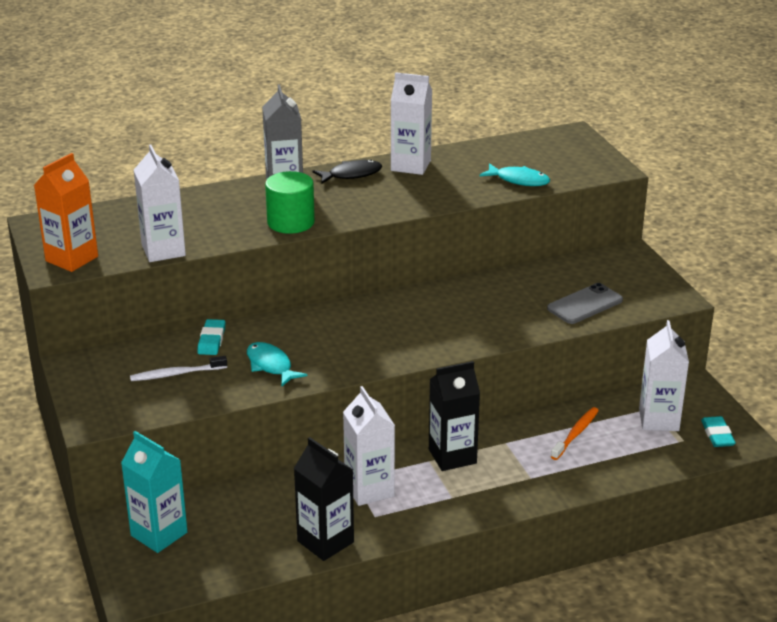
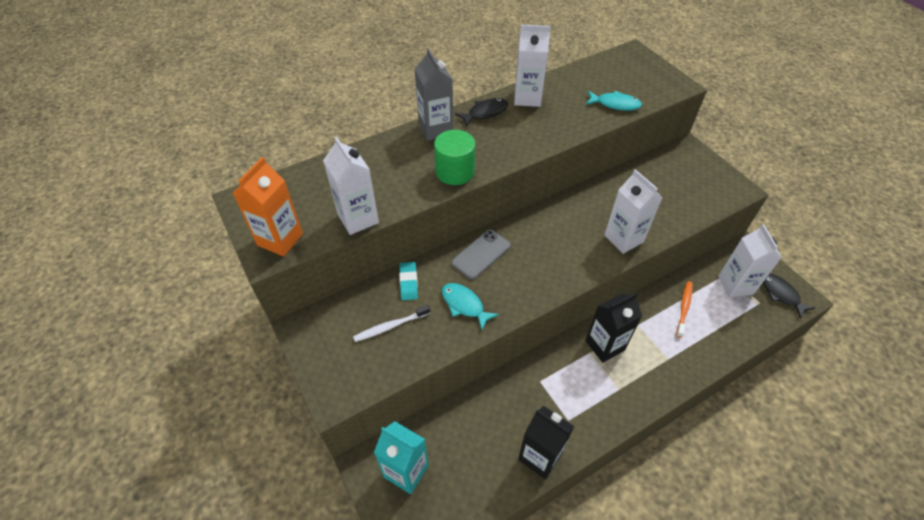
camera: 10 degrees left, 20 degrees up
(369, 490) = (555, 392): white carton -> white carton (623, 239)
(585, 304) = (678, 204): grey phone -> grey phone (481, 254)
(717, 435) = (780, 294): turquoise eraser -> black fish

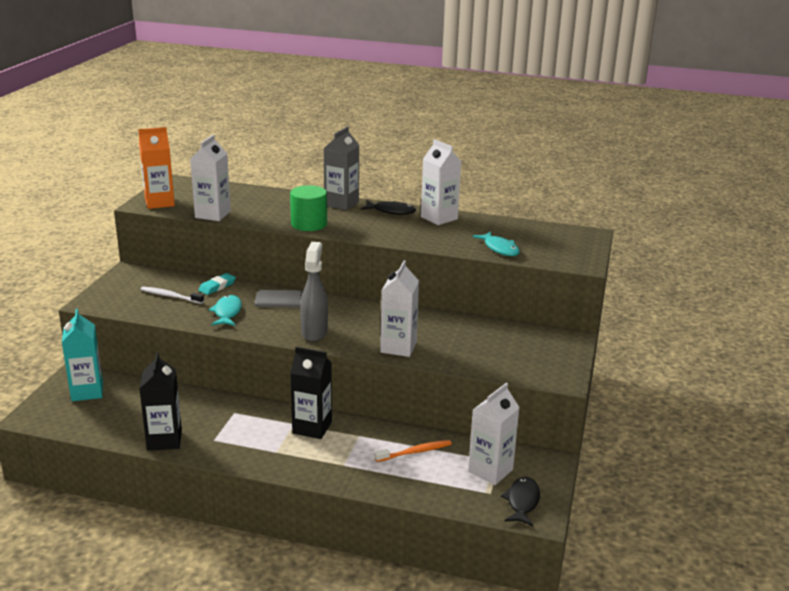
camera: 45 degrees right, 25 degrees down
(555, 271) = (314, 332): none -> grey spray bottle

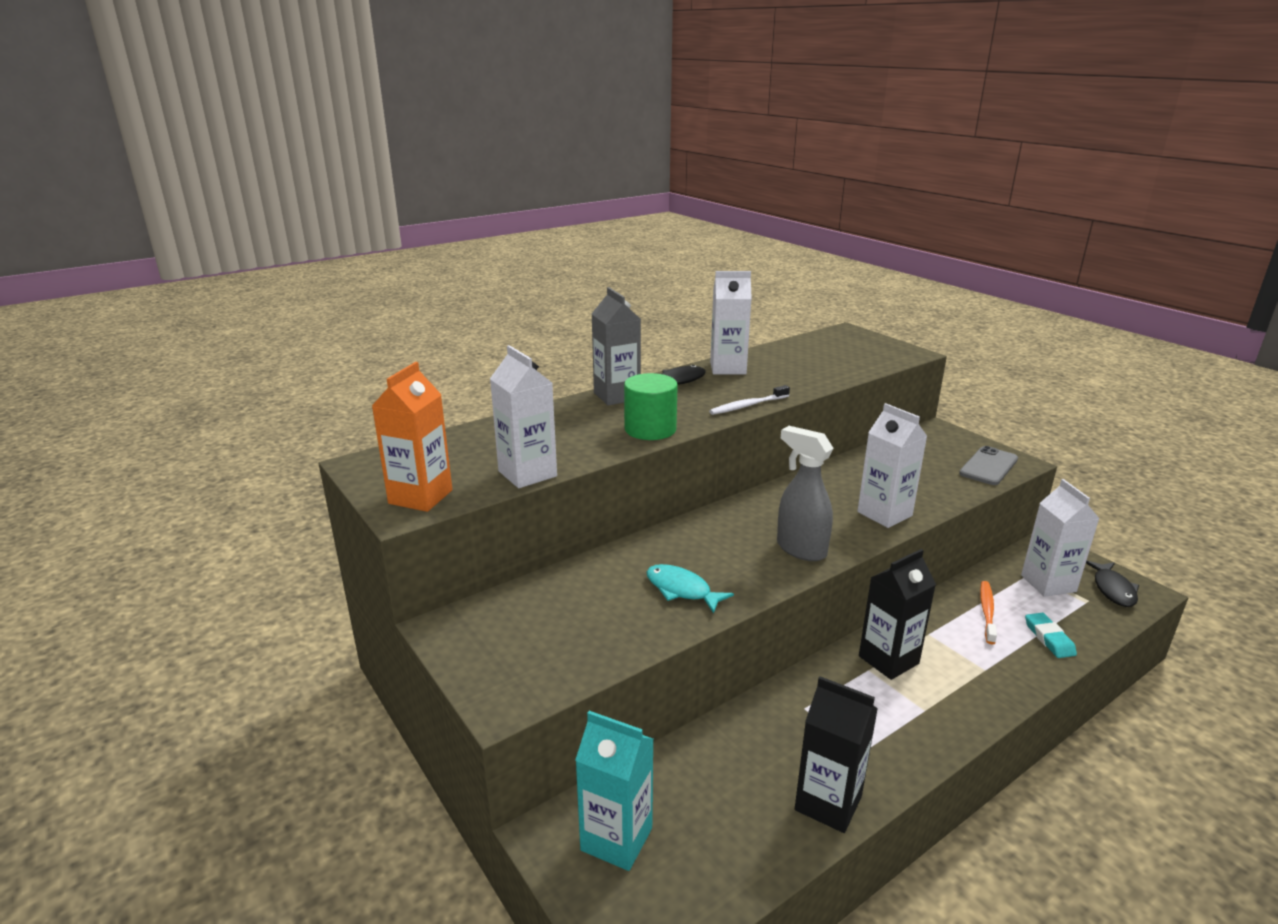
camera: 50 degrees left, 0 degrees up
(170, 296) = (577, 618): white toothbrush -> white toothbrush (747, 406)
(217, 286) = (596, 571): turquoise eraser -> turquoise eraser (1049, 638)
(285, 300) = (694, 538): grey phone -> grey phone (988, 466)
(500, 249) = (839, 369): turquoise fish -> none
(522, 502) = (1113, 589): black fish -> black fish turned 135 degrees counterclockwise

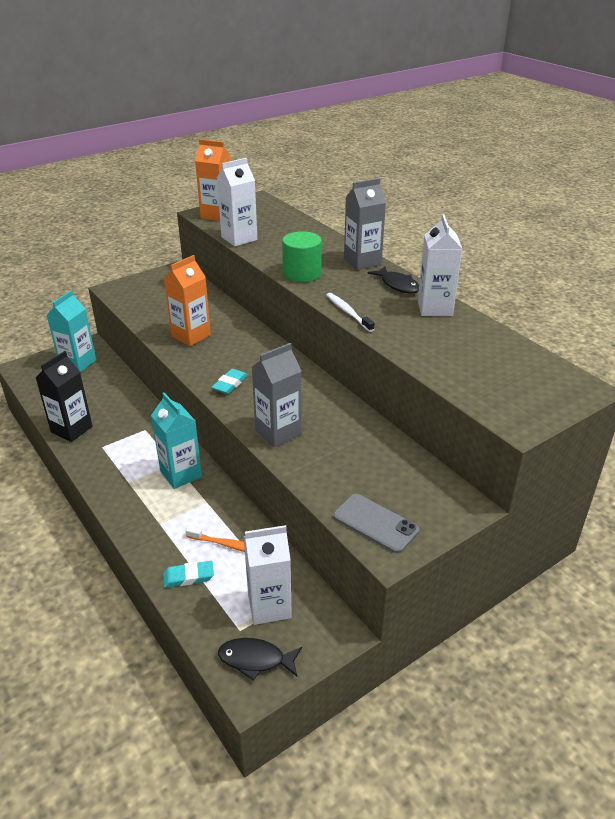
camera: 90 degrees right, 10 degrees up
(681, 590) = (191, 336): turquoise fish -> orange carton
(800, 549) = (230, 384): grey spray bottle -> turquoise eraser
(884, 514) = (278, 432): white carton -> grey carton
(888, 660) = (181, 474): black carton -> turquoise carton

